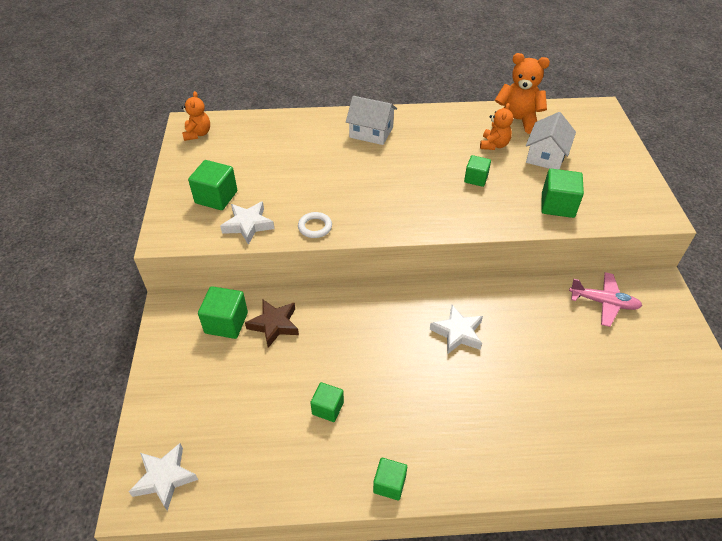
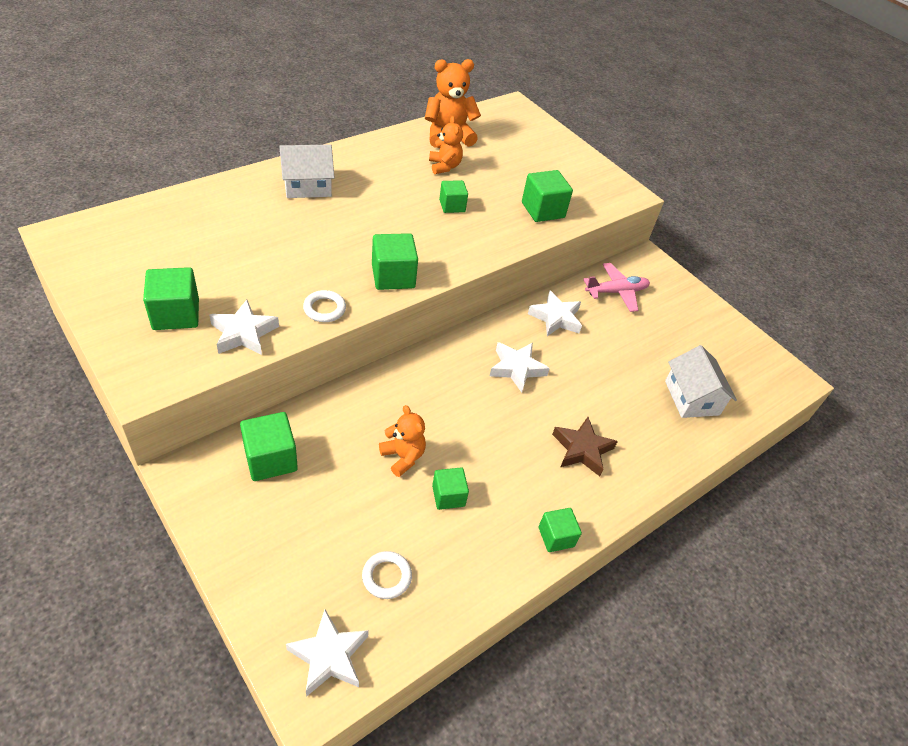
camera: 40 degrees left, 0 degrees up
(198, 134) = (85, 245): orange teddy bear -> orange teddy bear (403, 457)
(241, 444) = (386, 576): none -> white ring
(274, 325) = (329, 437): brown star -> brown star (582, 449)
(384, 220) = (393, 276): none -> green cube
(525, 304) = (555, 318): none -> white star
(546, 156) = (499, 165): white house -> white house (692, 398)

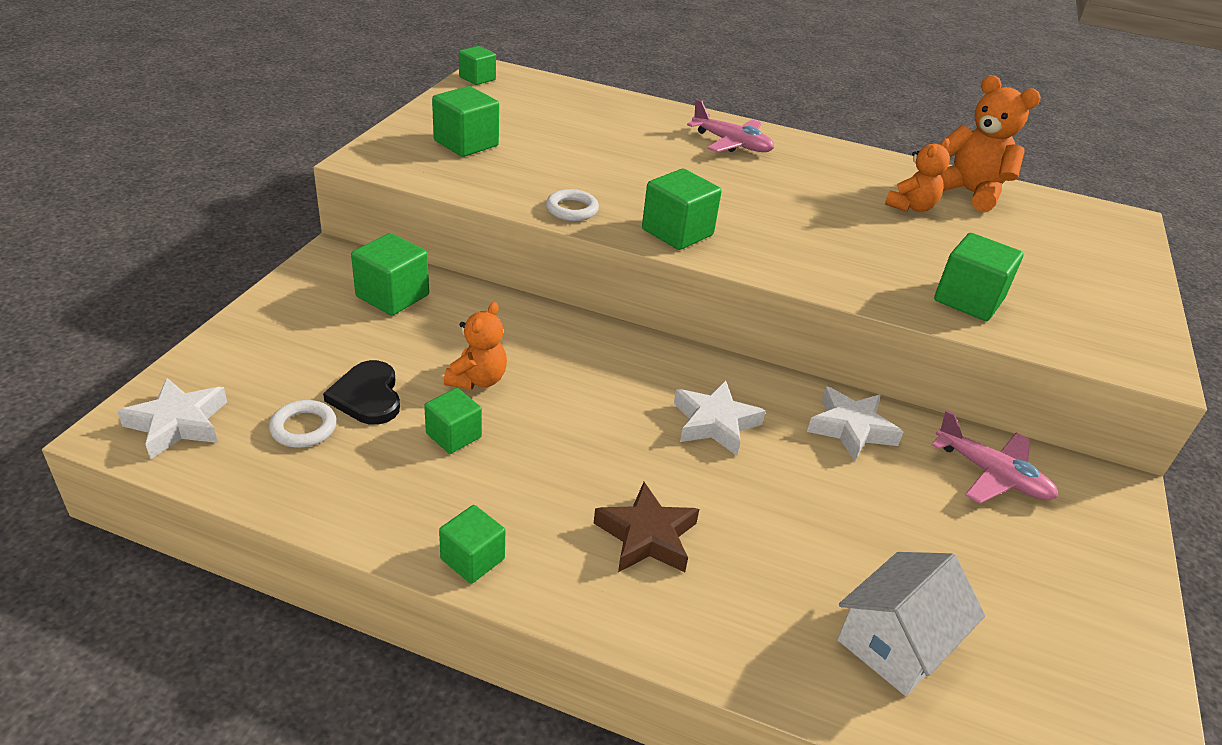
camera: 60 degrees right, 10 degrees down
(244, 333) = (483, 180): white star -> none
(307, 186) = (731, 143): white house -> pink plane
(377, 525) = (367, 396): none -> black heart
(452, 206) = (853, 232): green cube -> green cube (477, 78)

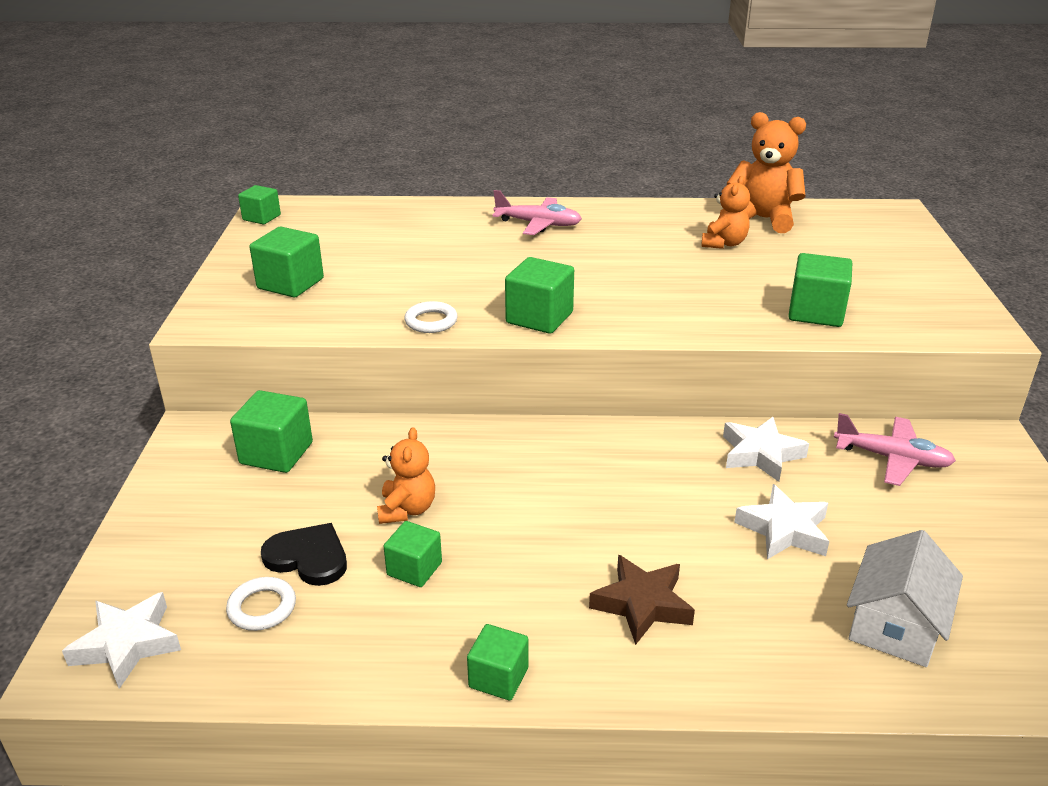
camera: 15 degrees left, 5 degrees down
(367, 396) = (308, 557): black heart -> black heart turned 150 degrees clockwise
(714, 423) = (644, 484): white star -> white star (784, 530)

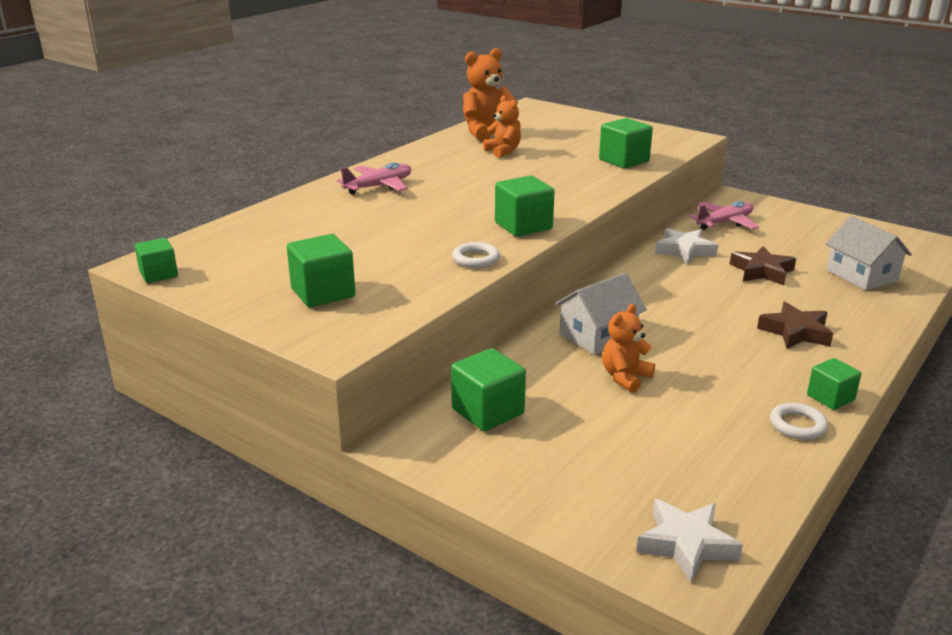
camera: 55 degrees left, 5 degrees down
(262, 608) = (690, 468): white ring -> white ring (797, 425)
(308, 557) = (645, 433): black heart -> none
(407, 509) = (625, 377): orange teddy bear -> orange teddy bear turned 90 degrees counterclockwise
(414, 569) = (697, 394): green cube -> none
(478, 464) = (598, 335): none -> white house
(784, 530) = (762, 271): white star -> brown star

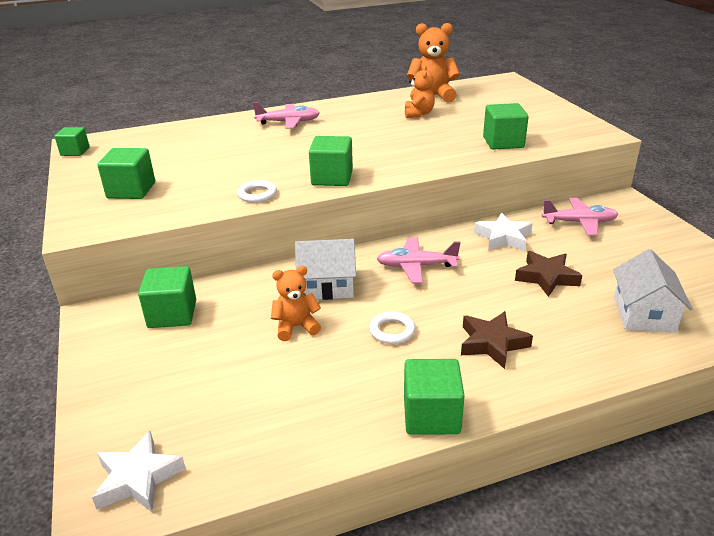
camera: 35 degrees right, 5 degrees up
(650, 295) = (416, 266): none -> pink plane
(797, 425) = (365, 426): white ring -> white ring (392, 331)
(830, 398) = (431, 415): green cube -> green cube, size x1.54

